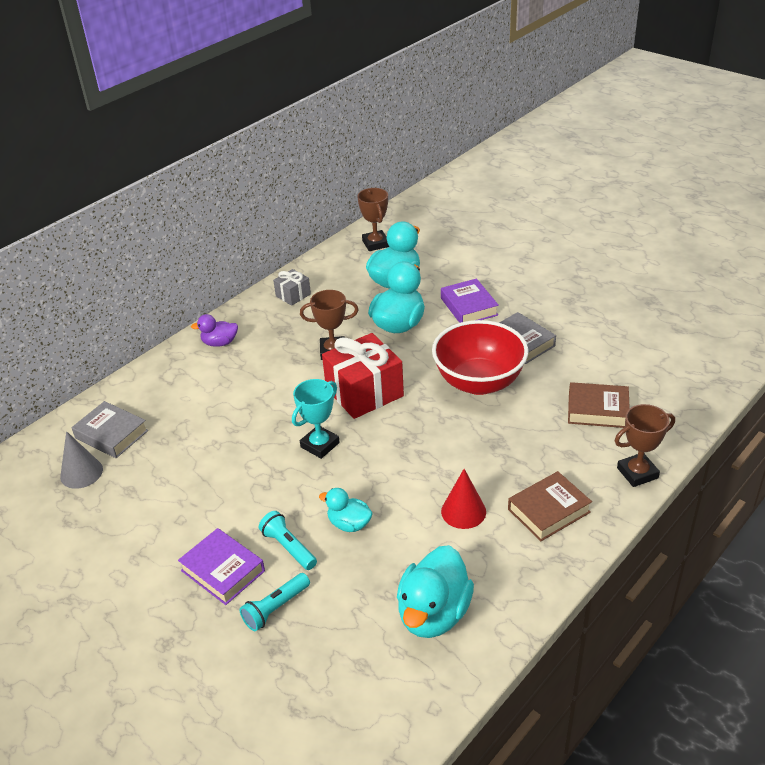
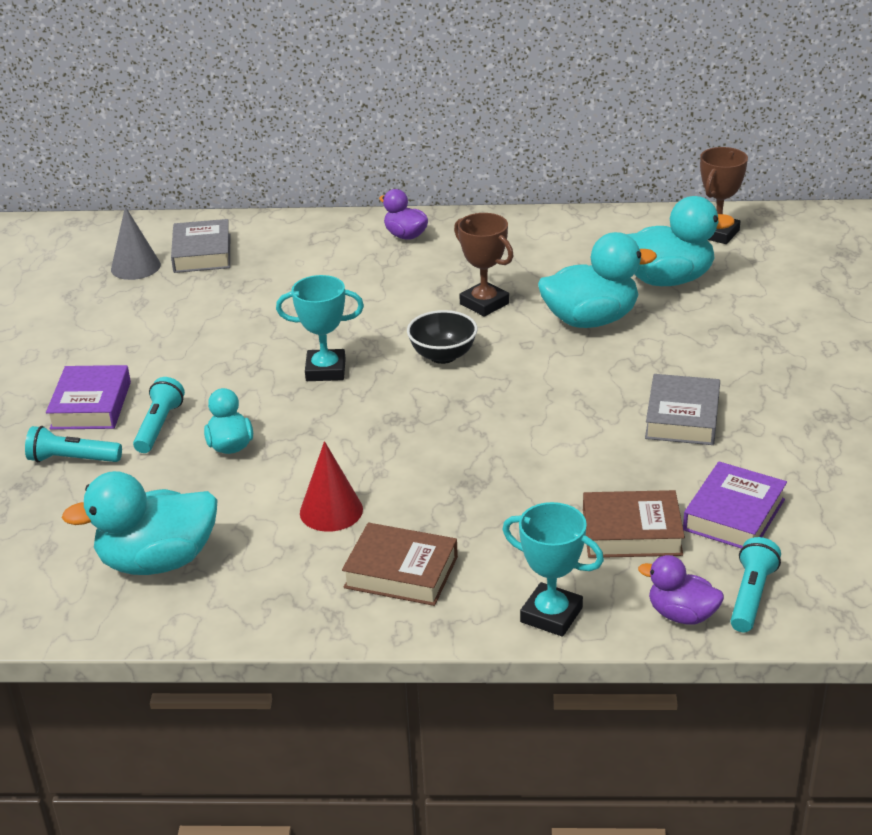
camera: 50 degrees right, 5 degrees down
(293, 295) = (543, 234): grey gift -> none
(364, 392) = (443, 356): red gift -> black bowl
(469, 306) = (696, 349): purple book -> purple book (734, 514)
(479, 382) = (563, 421): red bowl -> none
(597, 410) = (631, 532): brown book -> brown book turned 60 degrees counterclockwise
(637, 473) = (551, 615): brown trophy -> turquoise trophy
(677, 429) = (681, 615): none -> purple duck
(683, 399) = (751, 596): none -> turquoise flashlight

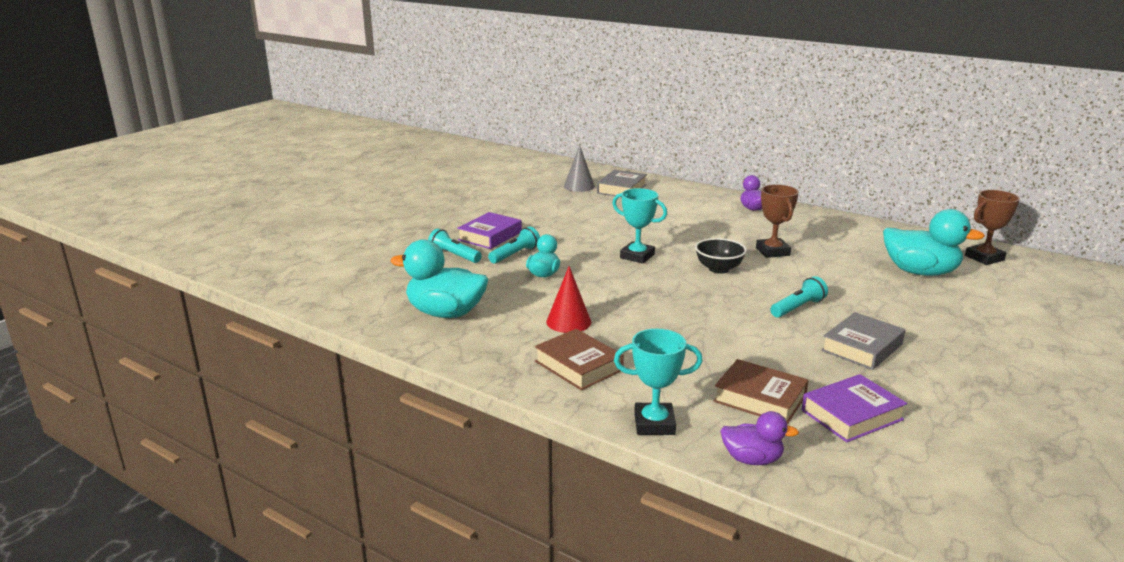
camera: 30 degrees right, 10 degrees down
(551, 615) = (654, 424): turquoise trophy -> turquoise trophy turned 60 degrees counterclockwise
(591, 320) = (841, 278): turquoise duck -> none
(681, 615) = (752, 459): purple duck -> purple duck turned 135 degrees clockwise
(751, 596) = (820, 469): turquoise flashlight -> turquoise flashlight (798, 308)

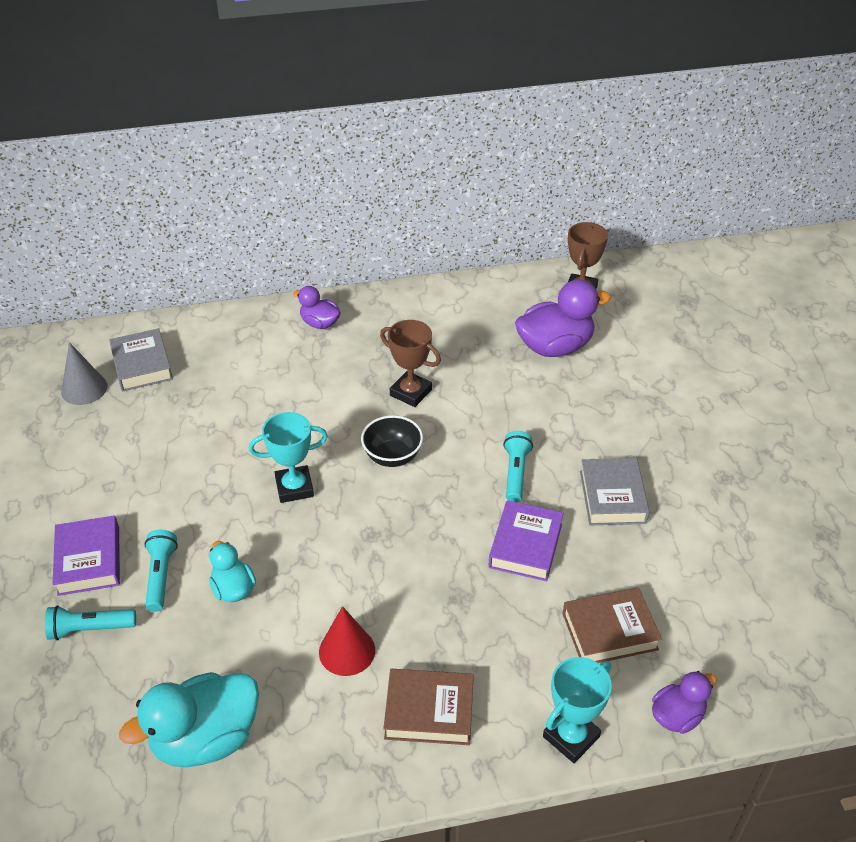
camera: 45 degrees left, 20 degrees up
(852, 415) = (685, 597): purple book -> purple book (525, 545)
(920, 272) = (555, 347): turquoise duck -> purple duck

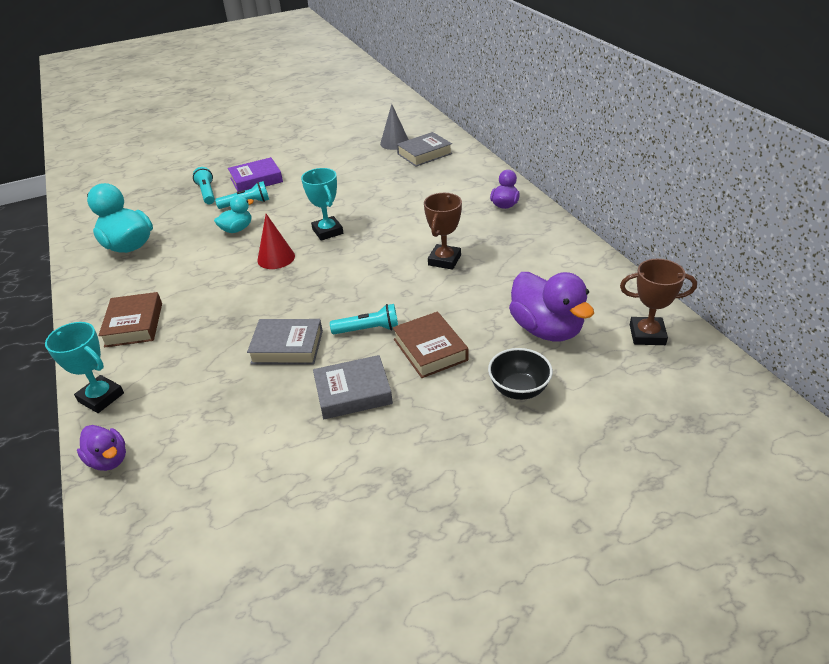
camera: 80 degrees right, 5 degrees down
(347, 651) = (187, 281): red cone -> red cone (276, 258)
(392, 456) = (369, 265): black bowl -> black bowl (518, 389)
(525, 545) = (287, 347): purple book -> grey book
(609, 631) = (198, 408): brown book -> brown book (430, 349)

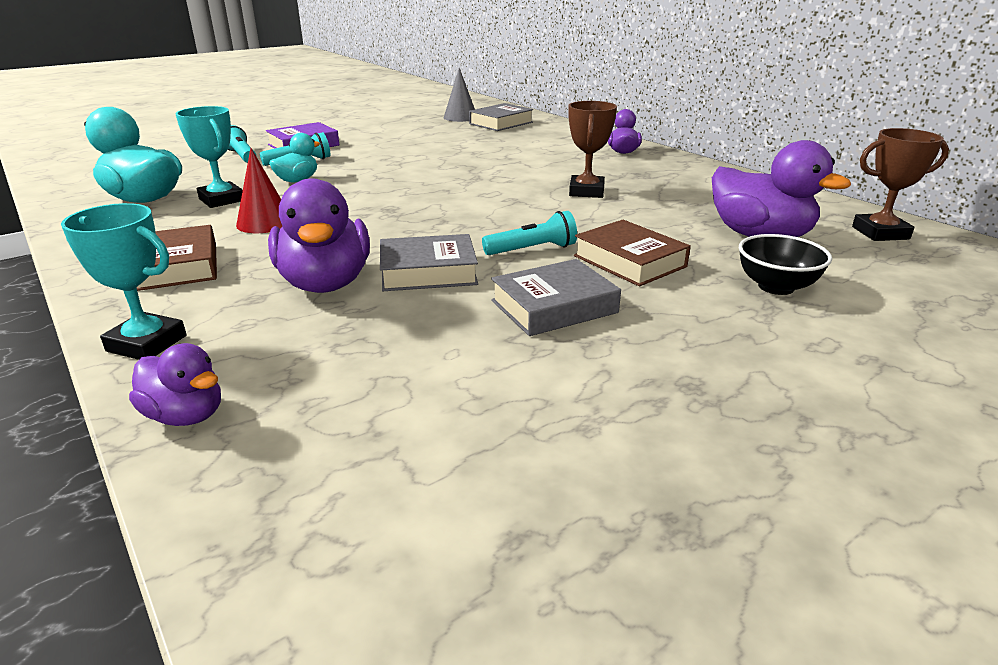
camera: 15 degrees left, 10 degrees down
(218, 352) = (325, 283): none -> purple duck
(276, 258) = (365, 199): red cone -> red cone (265, 223)
(327, 231) = (421, 177): turquoise trophy -> turquoise trophy (221, 200)

